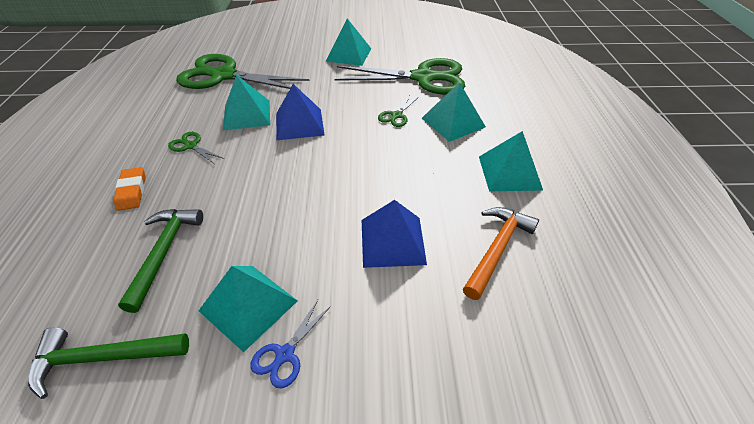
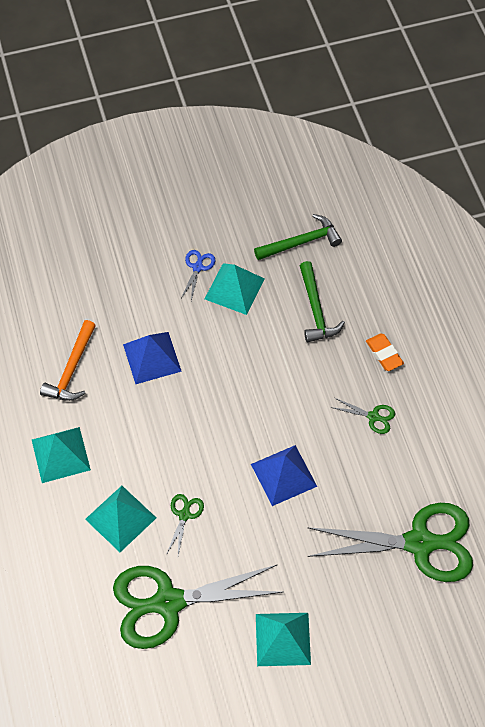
camera: 165 degrees right, 15 degrees up
(247, 115) = (347, 476): turquoise pyramid -> none

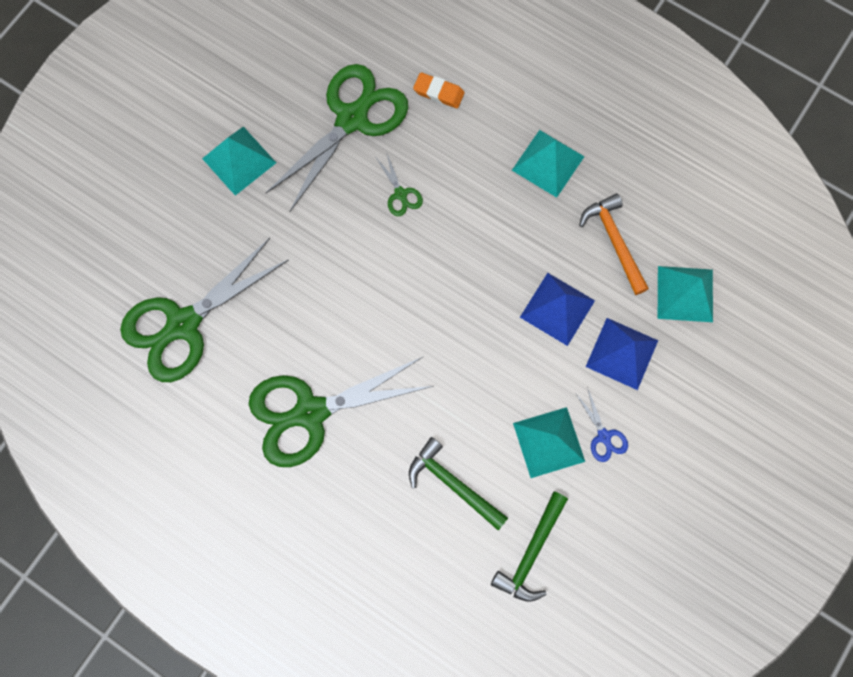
camera: 140 degrees right, 15 degrees up
(120, 518) = (449, 152): turquoise pyramid -> turquoise pyramid (685, 294)
(283, 475) = (347, 293): blue pyramid -> blue pyramid (621, 353)
(373, 417) = (311, 412): green scissors -> green scissors, size x2.45
(384, 354) = (350, 488): orange eraser -> orange eraser (438, 92)

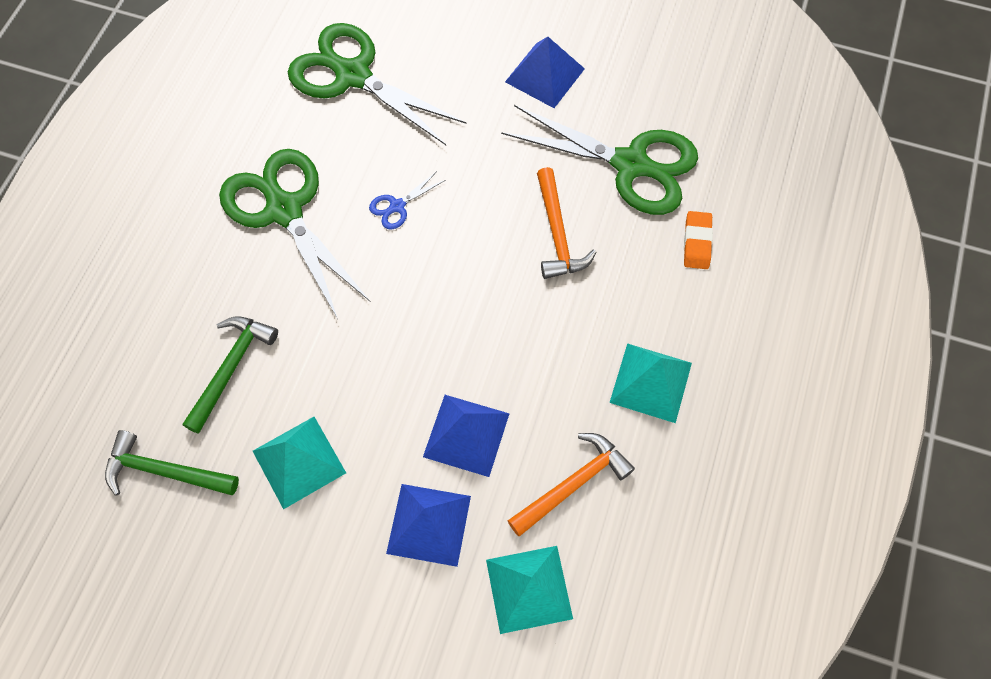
camera: 75 degrees right, 10 degrees down
(239, 160) = (544, 75): turquoise pyramid -> blue pyramid
(400, 194) = (557, 234): green scissors -> orange hammer
(603, 436) = (319, 524): blue scissors -> blue scissors (397, 206)

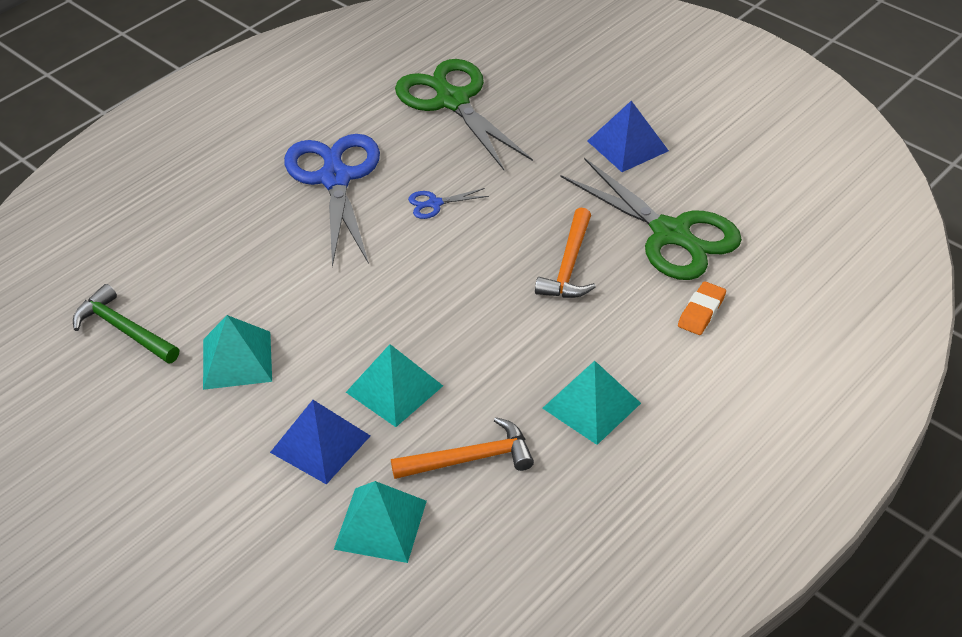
camera: 25 degrees right, 20 degrees down
(231, 368) = (222, 275): green hammer -> none
(284, 210) = (335, 179): green scissors -> blue scissors
(466, 435) = (394, 389): blue pyramid -> turquoise pyramid

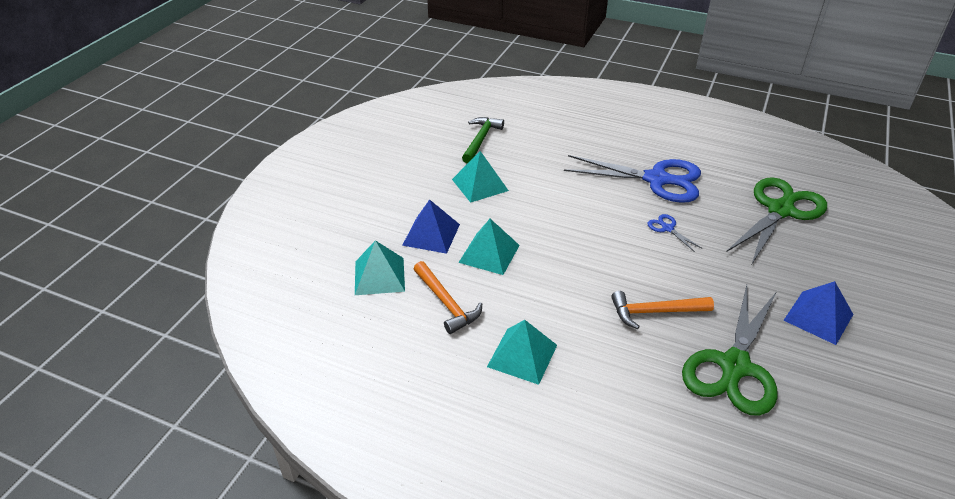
camera: 70 degrees right, 5 degrees down
(335, 179) = (656, 179): blue scissors -> blue scissors turned 45 degrees clockwise
(701, 311) = (657, 404): orange eraser -> none

